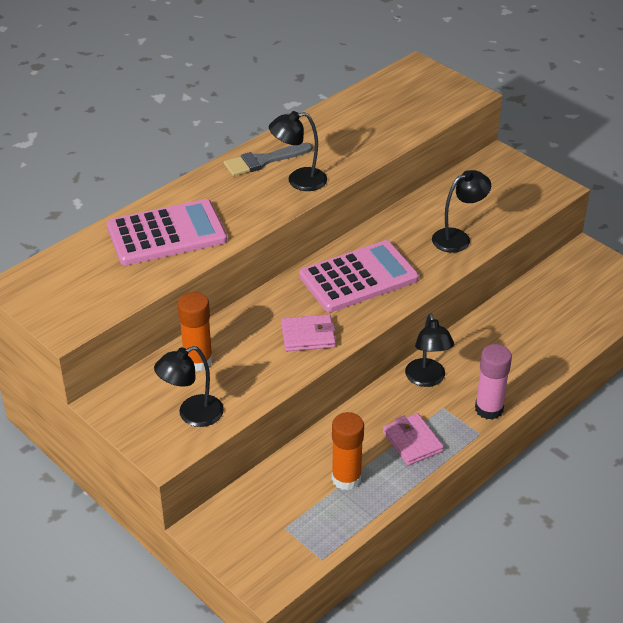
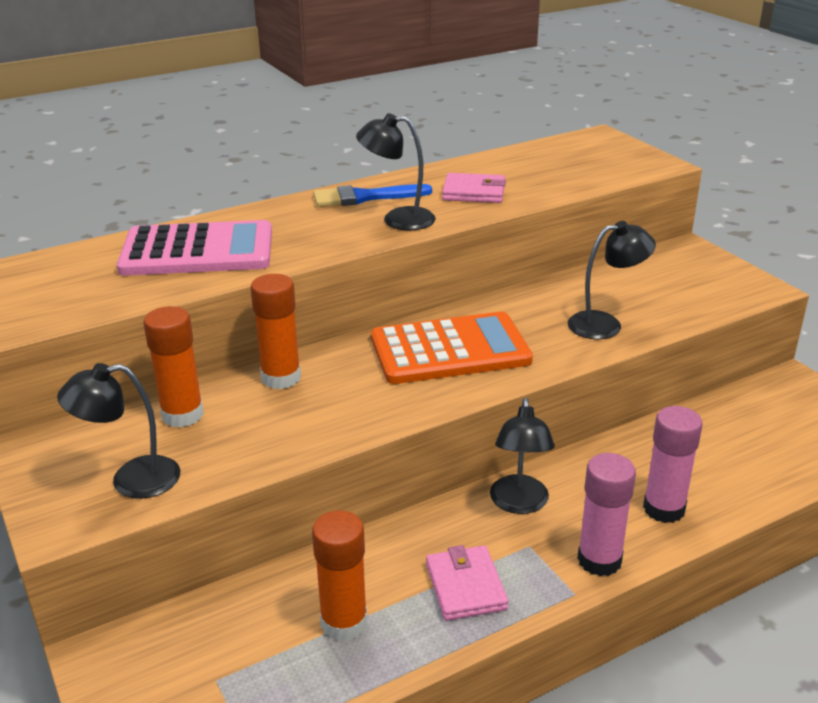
camera: 15 degrees right, 10 degrees down
(251, 320) = (281, 378): none -> orange glue stick
(263, 161) = (364, 197): grey brush -> blue brush
(308, 336) = (347, 407): pink wallet -> pink wallet (474, 192)
(358, 277) = (450, 350): pink calculator -> orange calculator
(520, 366) = (664, 509): none -> pink glue stick

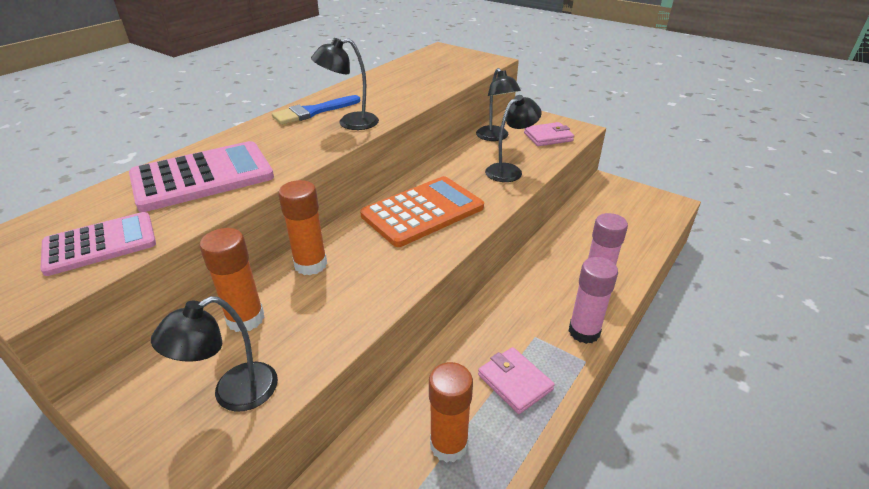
camera: 25 degrees left, 5 degrees up
(68, 298) = (100, 244): none -> pink calculator
(474, 192) = (389, 96): pink wallet -> pink wallet (548, 137)
(519, 504) = (509, 308): black lamp -> black lamp (495, 137)

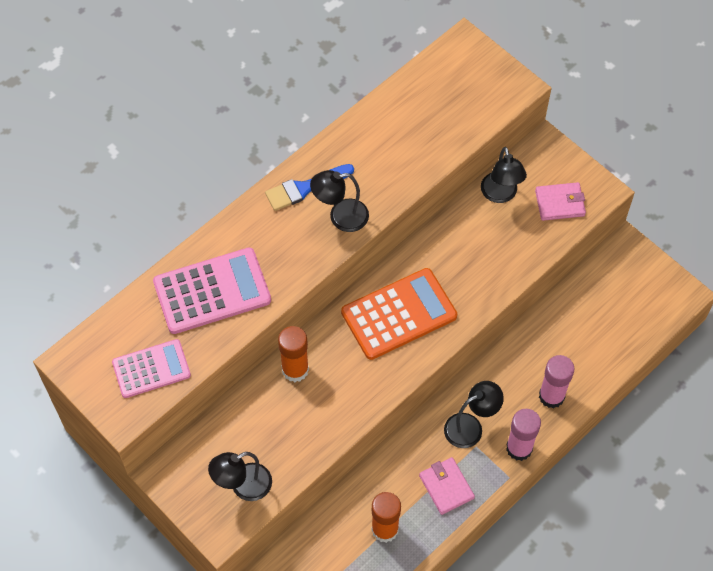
camera: 10 degrees right, 25 degrees up
(245, 319) = (246, 421): orange glue stick -> none
(509, 170) = (498, 261): black lamp -> black lamp (470, 427)

